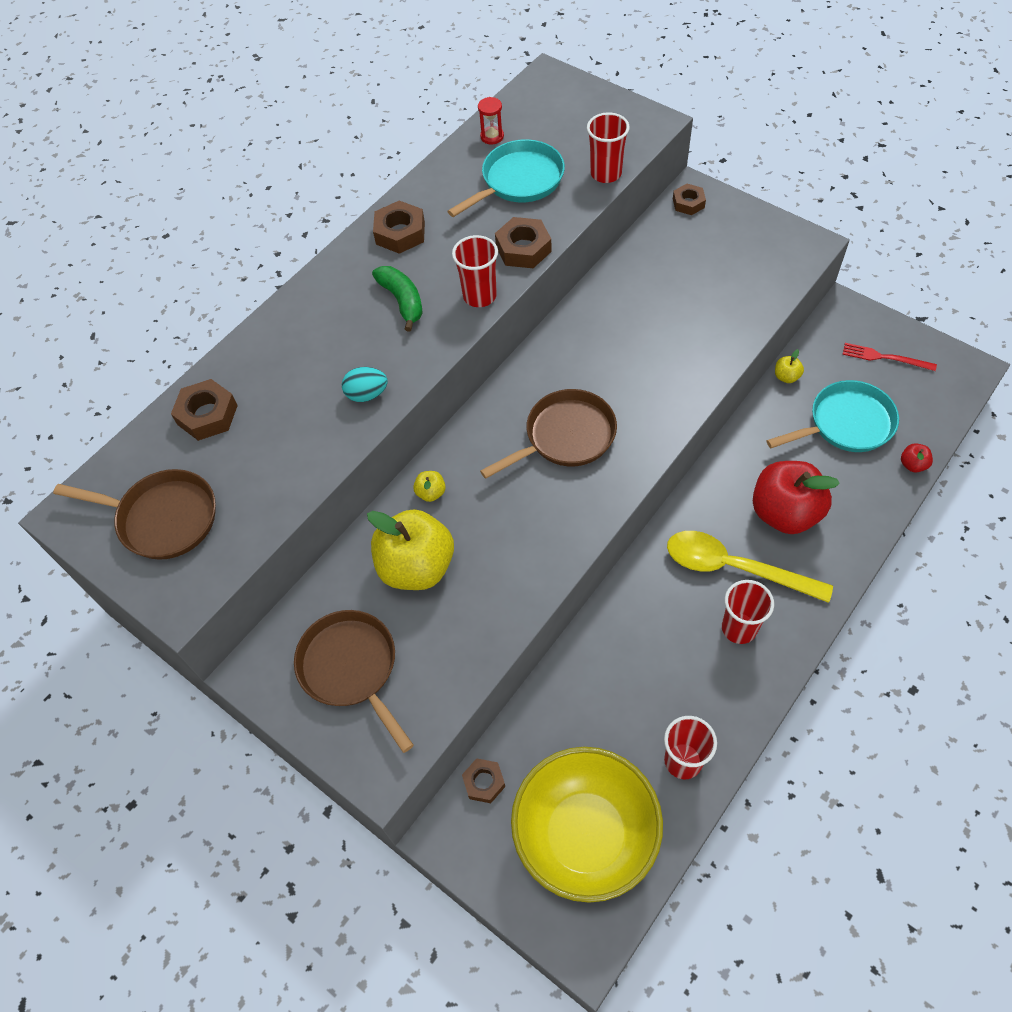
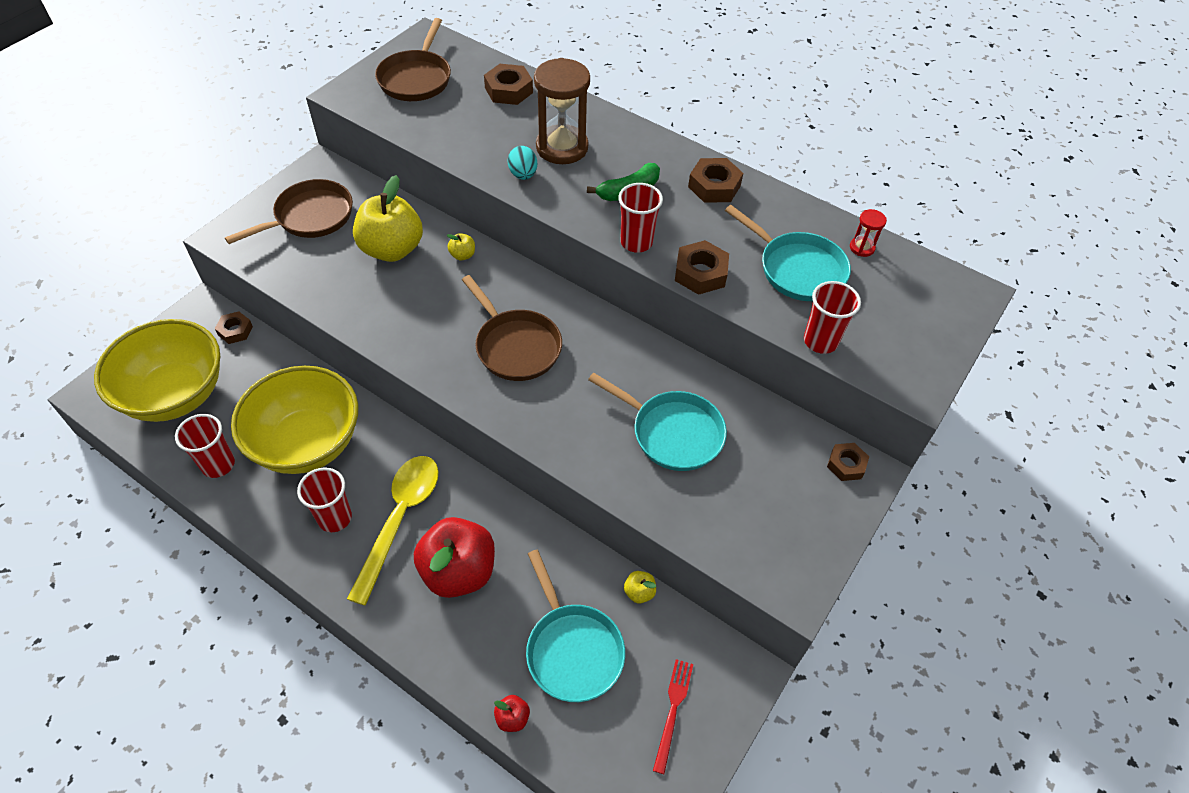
camera: 80 degrees right, 5 degrees down
(324, 359) = (562, 147): none -> brown hourglass
(649, 669) = (307, 443): none -> yellow bowl
(664, 314) = (672, 432): none -> turquoise pan

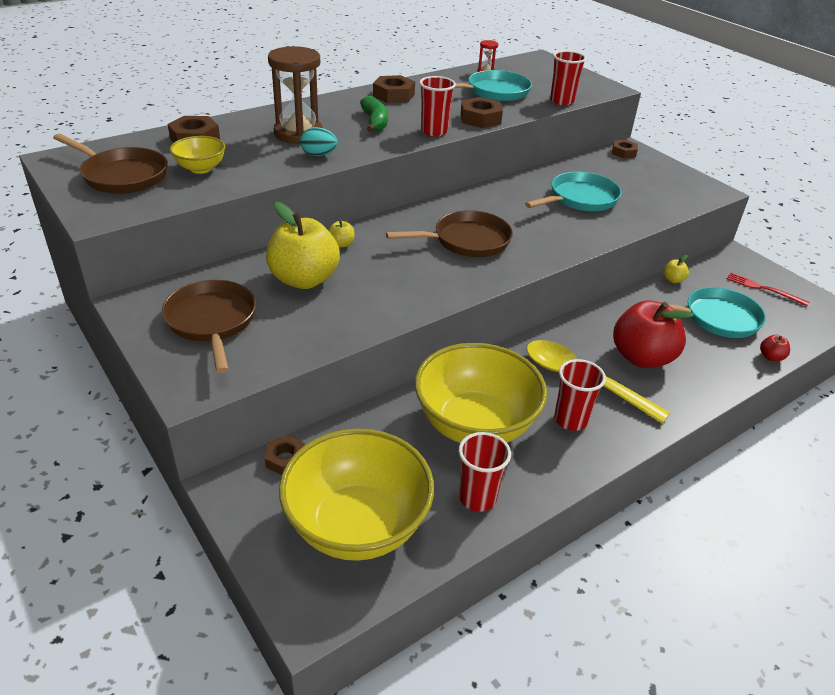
camera: 70 degrees left, 15 degrees down
(452, 114) = (200, 168): none -> yellow bowl

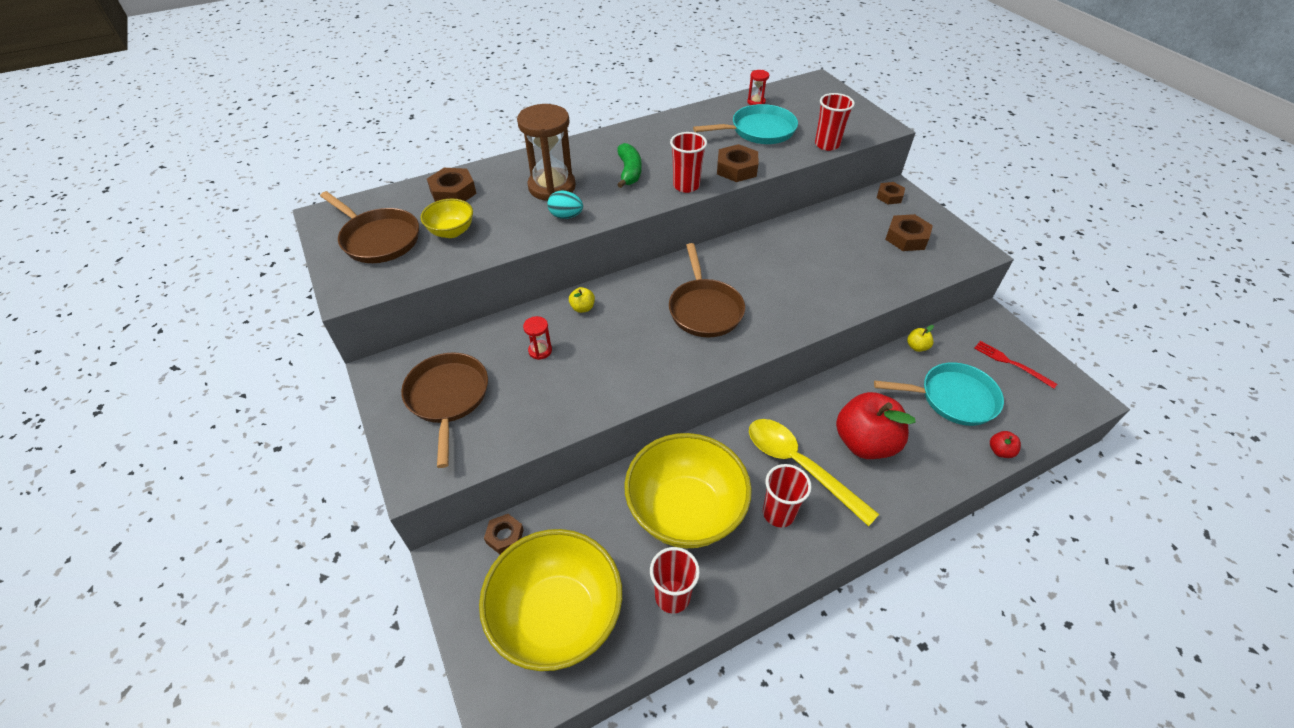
camera: 10 degrees right, 10 degrees up
(304, 279) = (540, 351): yellow apple -> red hourglass
(393, 95) = (655, 135): brown nut -> brown nut (906, 238)
(466, 241) = (704, 309): brown pan -> brown pan turned 90 degrees clockwise
(580, 199) = (830, 258): turquoise pan -> none

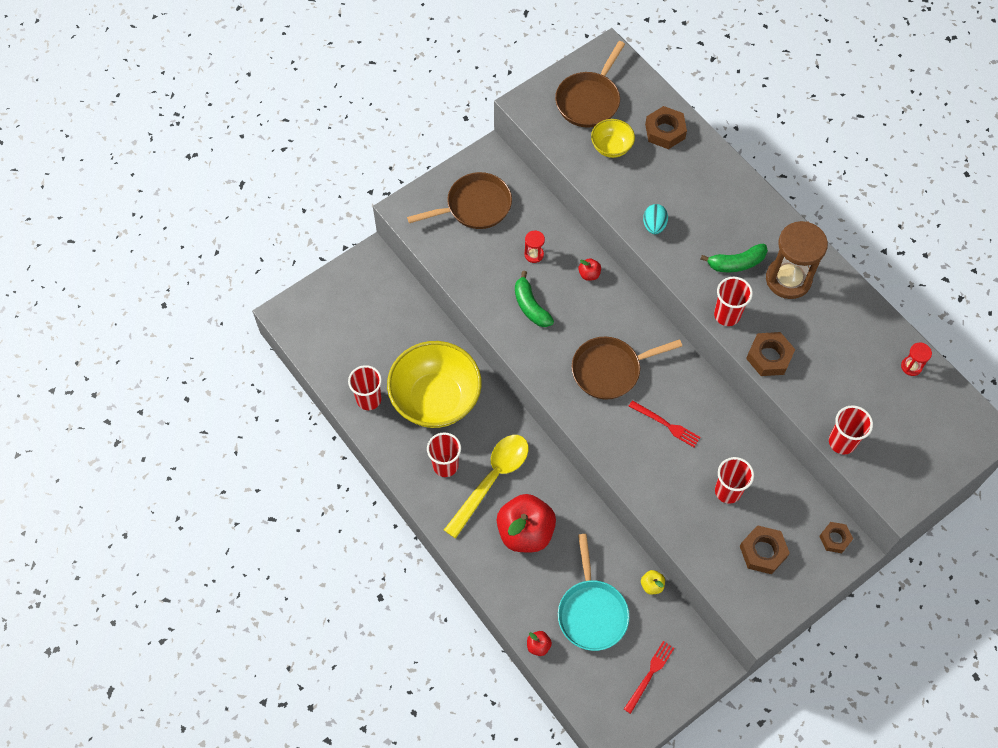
camera: 80 degrees right, 15 degrees up
(505, 536) = (396, 285): brown nut -> none
(552, 187) = (693, 205): brown hourglass -> brown hourglass (788, 279)
(557, 616) = (345, 331): yellow bowl -> none
(582, 308) = (589, 274): yellow apple -> red apple
(608, 363) = (530, 306): none -> green banana
(758, 131) = (849, 373): turquoise pan -> none
(773, 278) = (666, 424): none -> red fork
(846, 249) = (728, 491): none -> red cup

